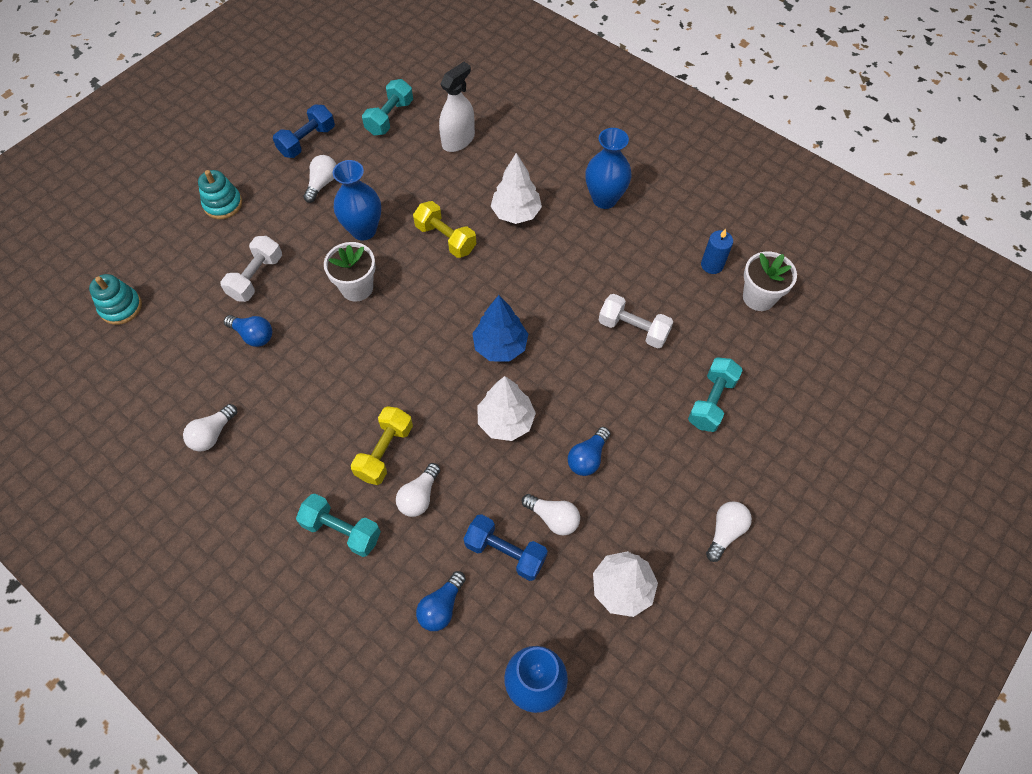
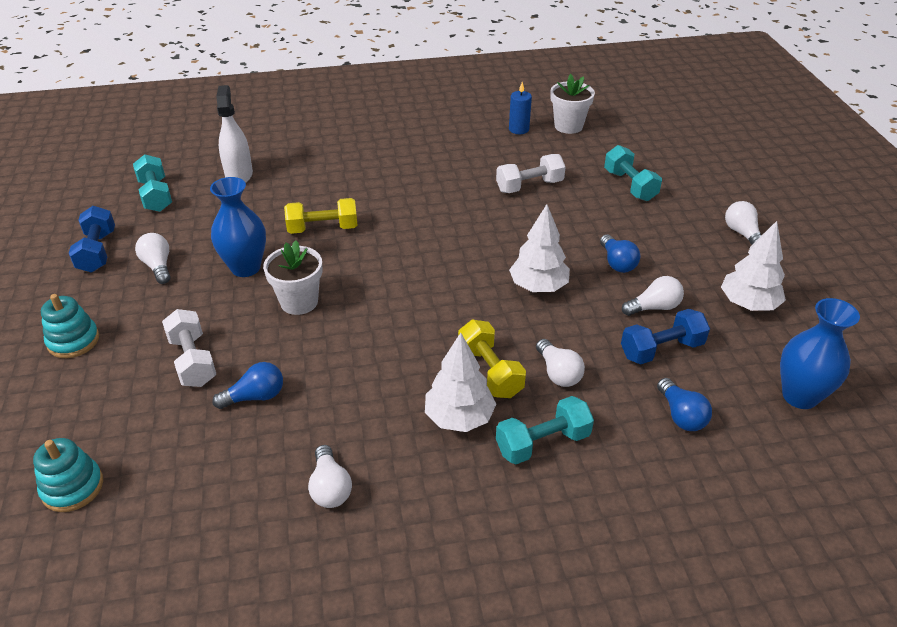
camera: 50 degrees left, 20 degrees down
(500, 346) = (465, 254): blue tree -> none
(516, 213) = (352, 183): white tree -> white tree (459, 418)
(604, 199) = (400, 141): blue vase -> none

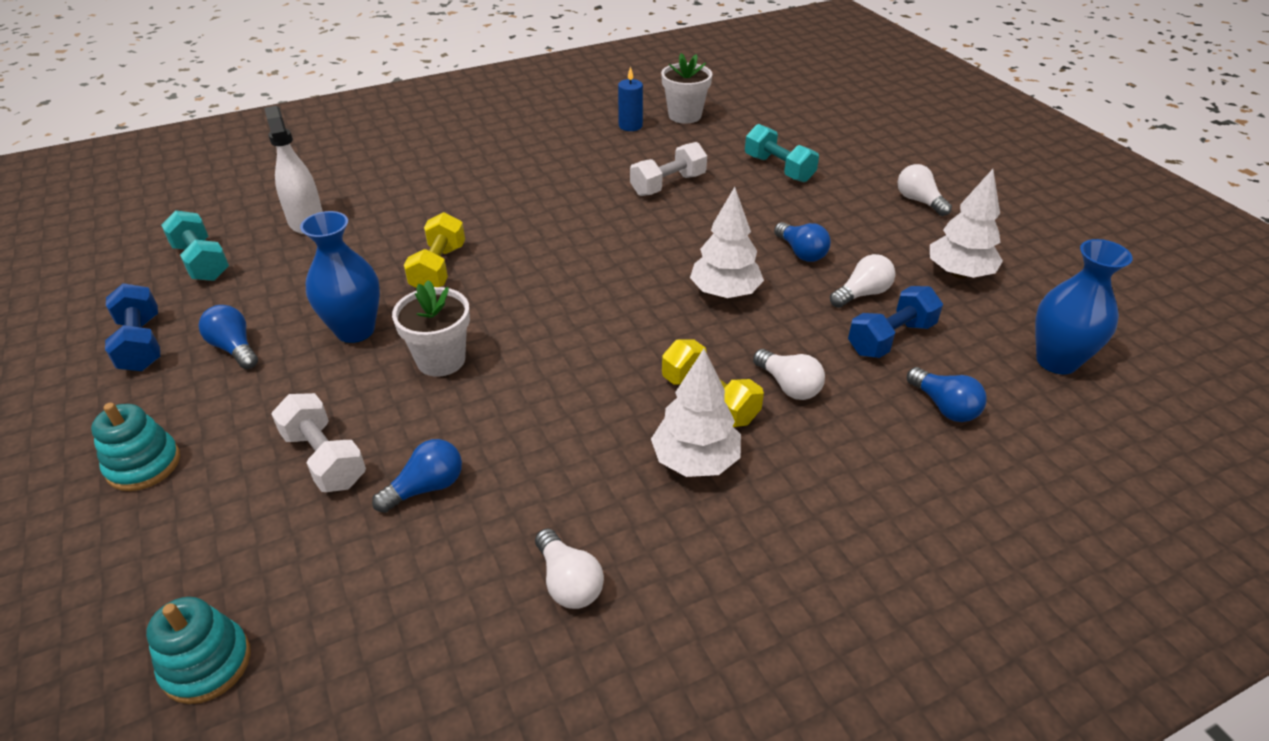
camera: 15 degrees left, 0 degrees up
(158, 266) = (235, 348): white light bulb -> blue light bulb
(323, 229) = (439, 268): yellow dumbbell -> yellow dumbbell turned 60 degrees counterclockwise
(542, 443) = (805, 470): turquoise dumbbell -> none

